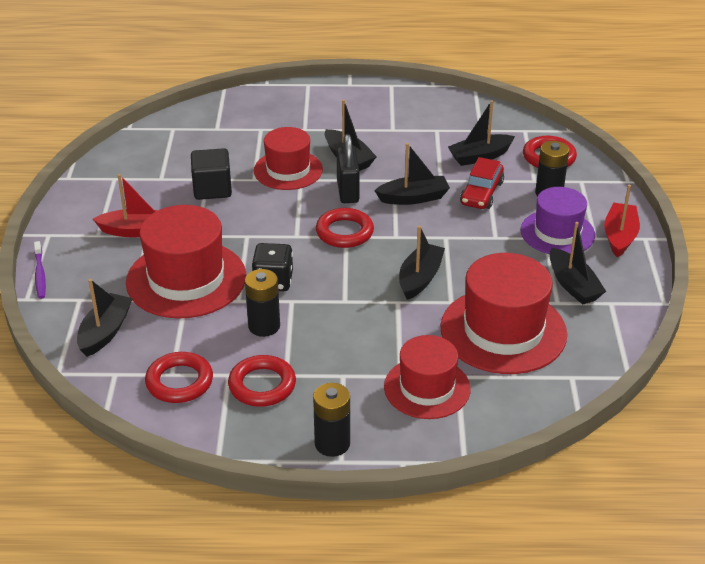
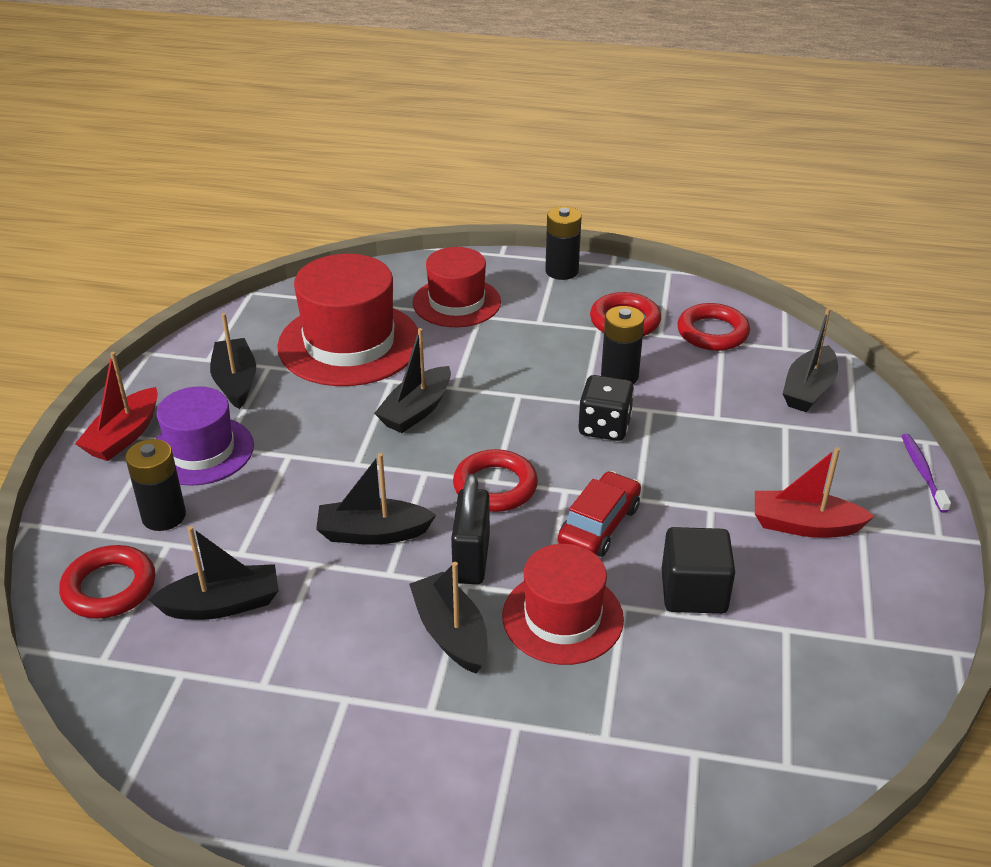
camera: 170 degrees left, 0 degrees up
(186, 279) = (719, 443): red hat -> none
(481, 193) = (265, 529): red car -> red car (599, 525)

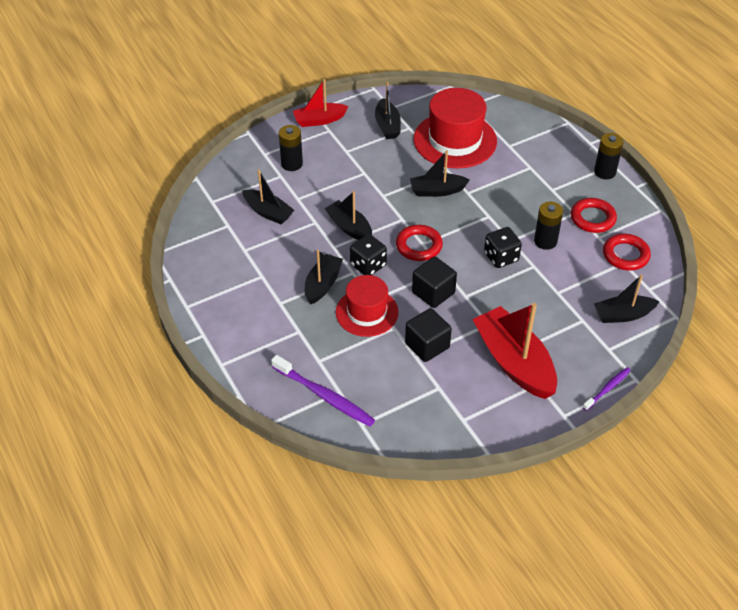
camera: 50 degrees right, 10 degrees up
(109, 587) = (243, 177): red ring -> none
(201, 451) = (336, 147): purple hat -> none
(235, 382) = (387, 125): black boat -> black boat turned 135 degrees clockwise
(456, 302) = (530, 153): red hat -> none
(471, 559) = (368, 265): black padlock -> black dice
(599, 525) = (433, 293): red car -> black cube
(689, 777) = (325, 396): none -> purple toothbrush
(804, 525) = (514, 362): red boat -> red boat, size x1.71

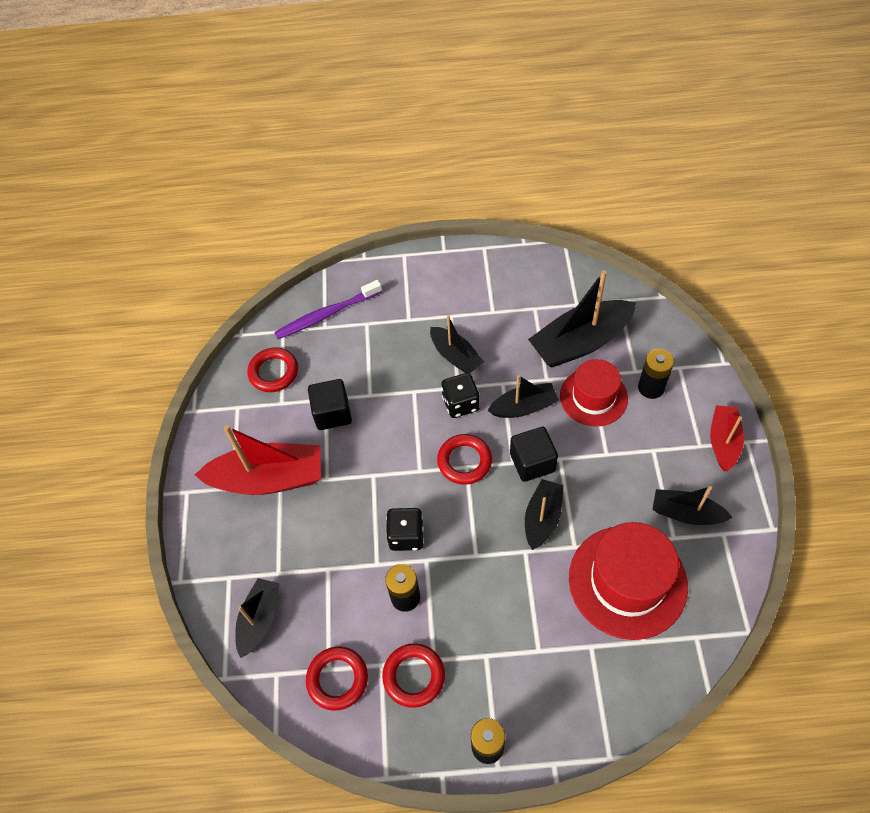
camera: 120 degrees right, 10 degrees up
(268, 212) = (580, 342): black boat -> black boat, size x1.71
(367, 312) = (400, 379): red hat -> red hat (593, 397)
(411, 408) = (274, 372): none -> red ring
(433, 293) = (393, 447): black cube -> black cube (532, 462)
(607, 388) = (187, 547): purple toothbrush -> none

